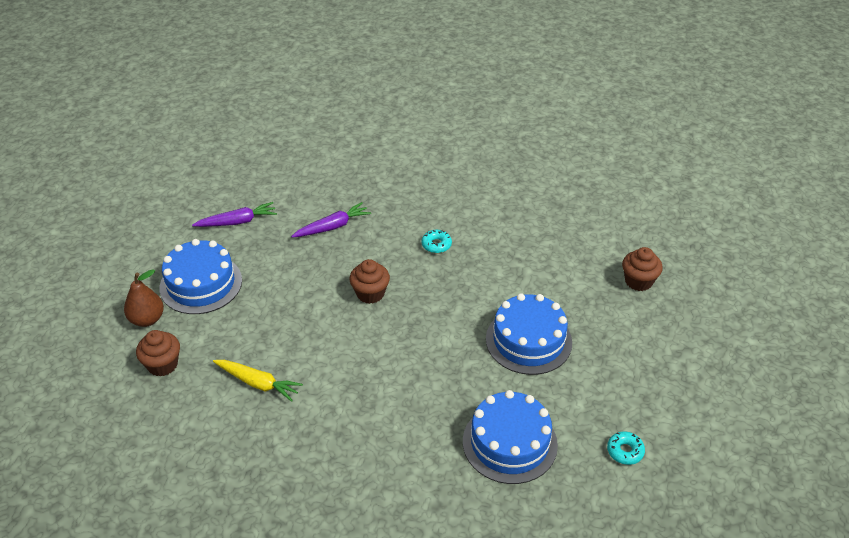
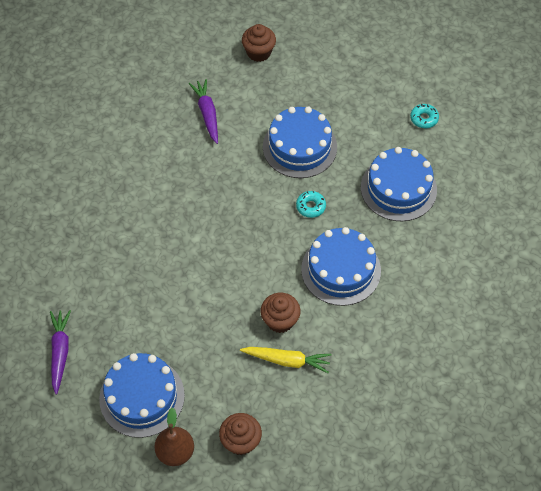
camera: 75 degrees left, 15 degrees up
(258, 383) = (287, 360): yellow carrot -> yellow carrot turned 60 degrees clockwise
(332, 227) = (102, 265): purple carrot -> purple carrot (207, 114)
(370, 293) = (206, 251): brown cupcake -> brown cupcake (280, 320)
(380, 408) = (341, 270): none -> blue cake
(436, 245) = (161, 184): turquoise donut -> turquoise donut (310, 206)

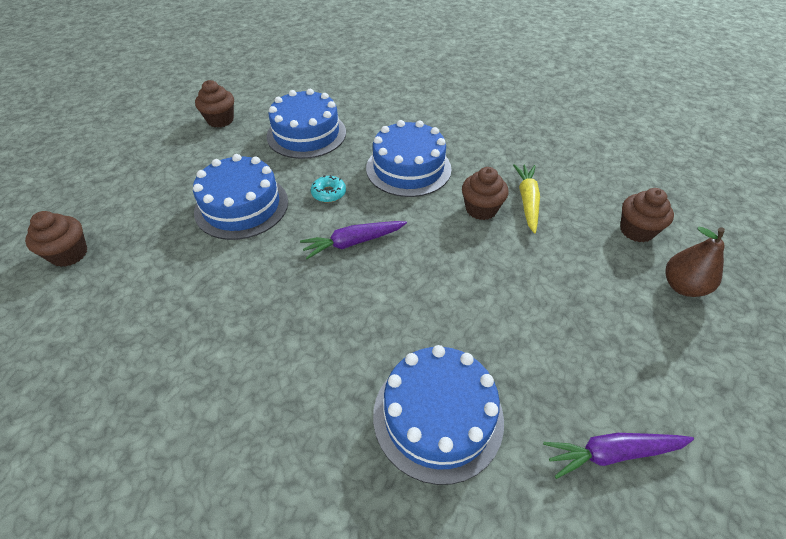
camera: 95 degrees left, 10 degrees down
(142, 397) = (631, 330): blue cake -> blue cake (438, 416)
(207, 114) = (164, 303): purple carrot -> purple carrot (353, 243)
(424, 119) = (220, 120): turquoise donut -> brown cupcake

